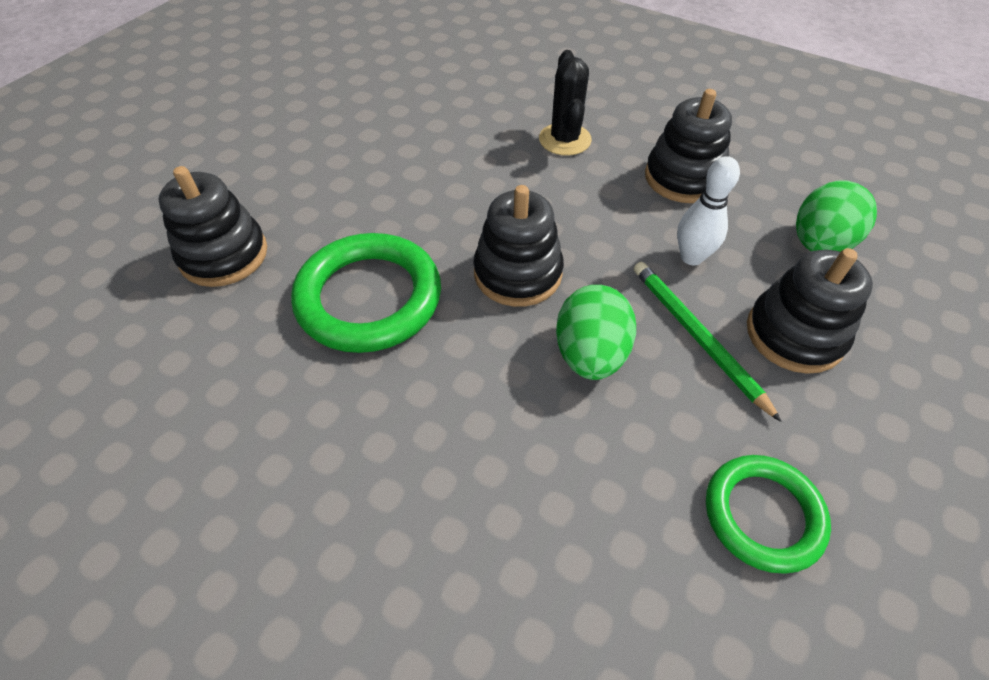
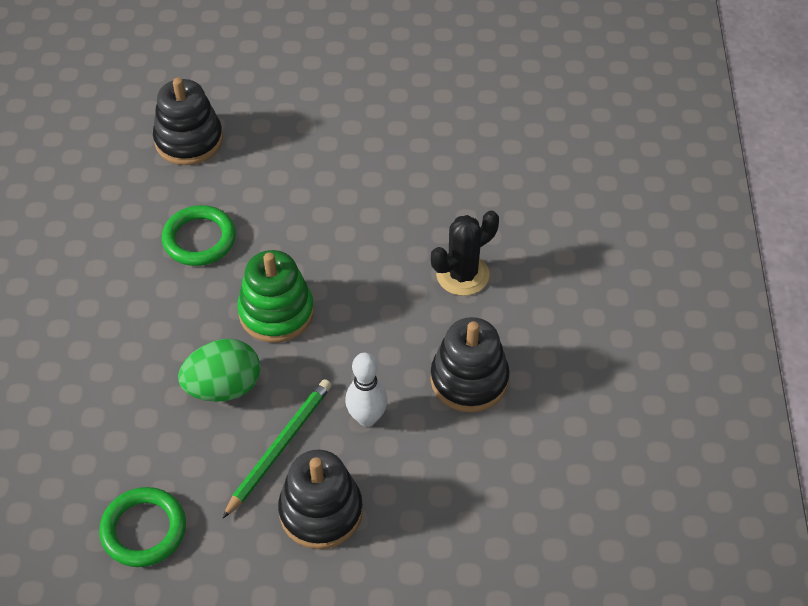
camera: 60 degrees right, 0 degrees up
(369, 298) = (199, 239): green ring -> green ring, size x0.64
(517, 273) = (276, 312): black stacking toy -> green stacking toy
(819, 244) = (445, 506): green egg -> none

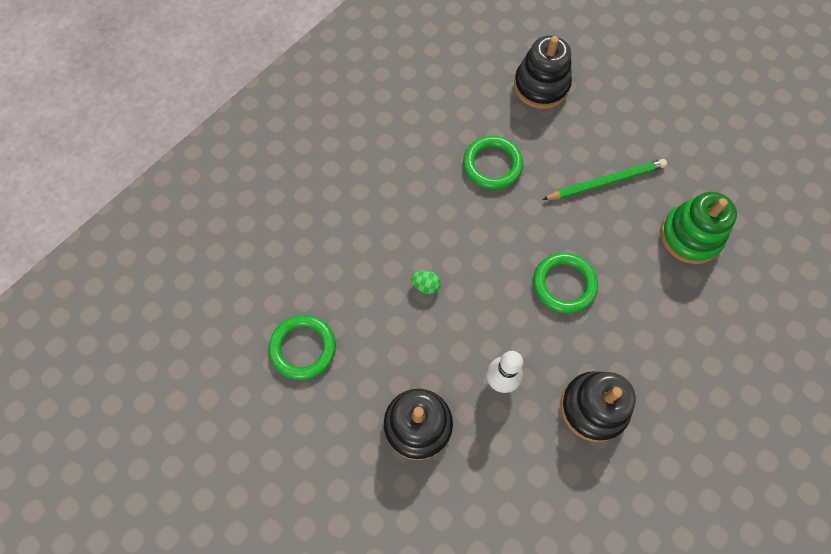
camera: 40 degrees right, 15 degrees up
(223, 387) = (425, 285): green egg -> green egg, size x0.46
(276, 312) = (501, 256): green stacking toy -> green stacking toy (690, 236)
(279, 447) = (427, 357): green pencil -> green pencil (606, 181)
(357, 297) = (564, 284): none -> green ring
(462, 275) = (653, 322): black cactus -> none

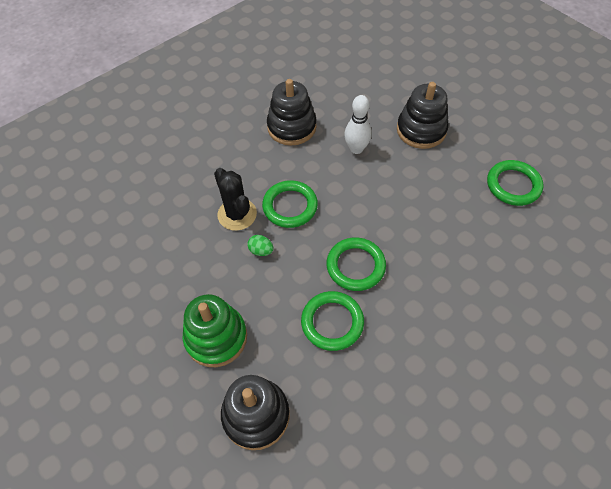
camera: 170 degrees left, 10 degrees down
(425, 285) = (409, 219): green egg -> green egg (261, 251)
(478, 222) = (355, 266): none -> green ring
(606, 181) = (222, 290): green pencil -> none
(620, 266) = (237, 214): none -> black cactus
(690, 236) = (166, 231): green stacking toy -> green stacking toy (216, 337)

